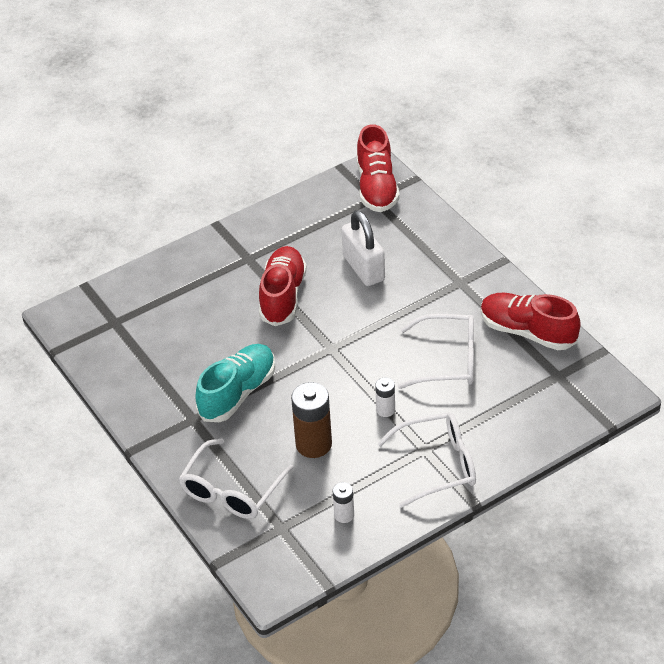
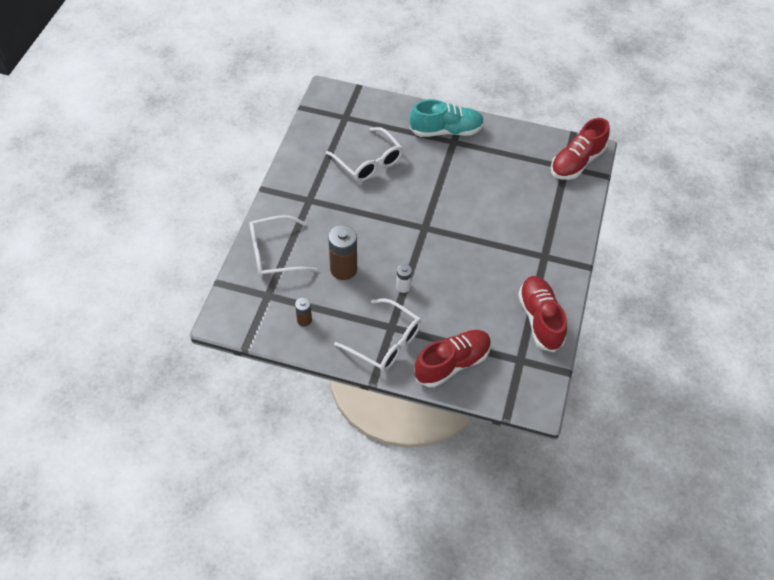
camera: 45 degrees right, 10 degrees up
(237, 393) = (347, 207): turquoise shoe -> turquoise shoe (446, 131)
(283, 296) = (441, 177): red shoe -> red shoe (452, 363)
(344, 515) = (304, 320): white battery -> brown battery
(363, 268) = (504, 200): white padlock -> none
(447, 360) = (473, 292): white glasses -> white glasses (368, 162)

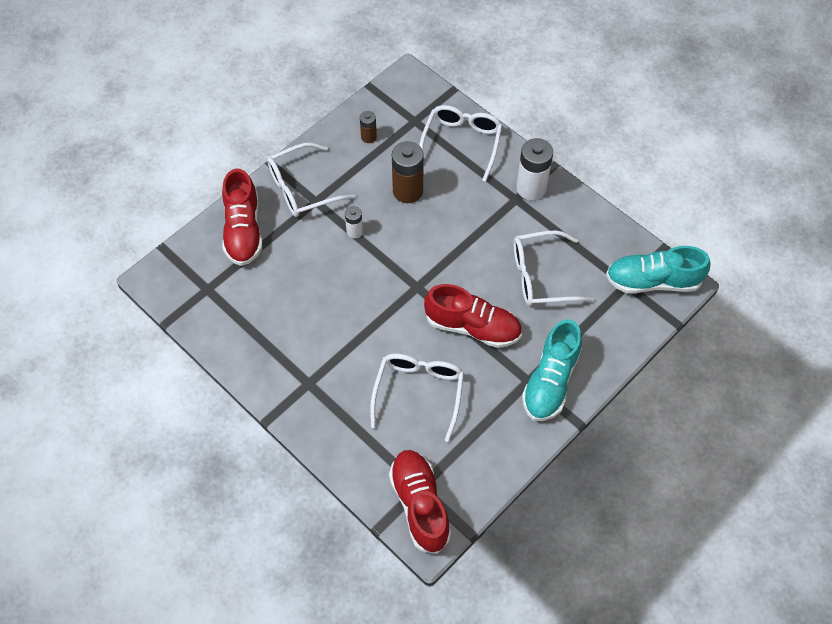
camera: 120 degrees right, 5 degrees up
(294, 194) = (531, 188): none -> white battery
(334, 105) = (653, 281): none -> turquoise shoe
(505, 193) = (418, 394): none -> white glasses
(540, 319) = (237, 332): red shoe -> red shoe (473, 327)

